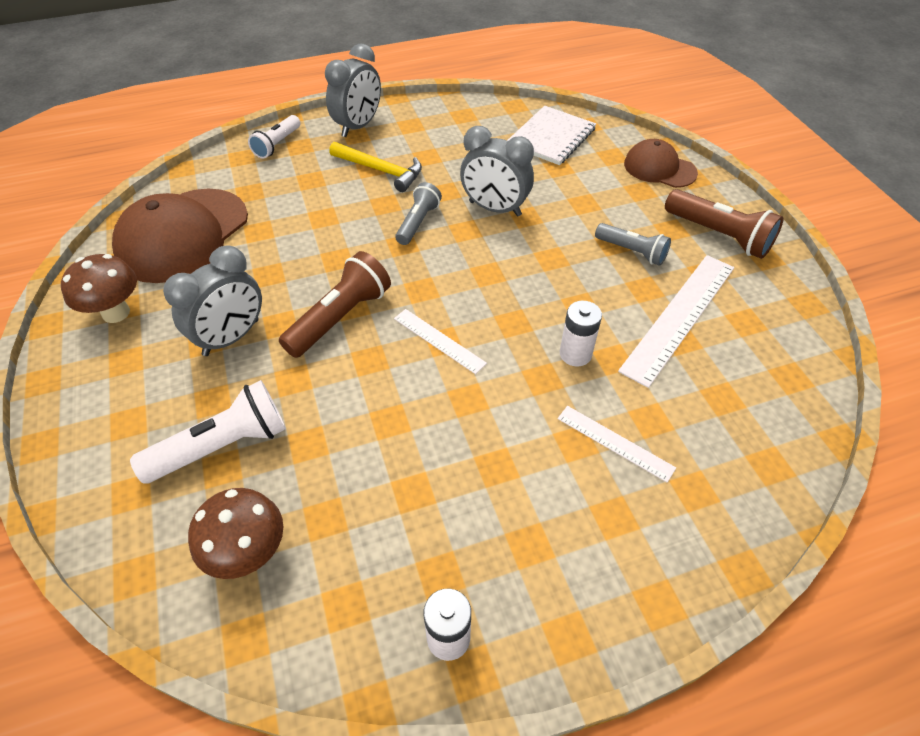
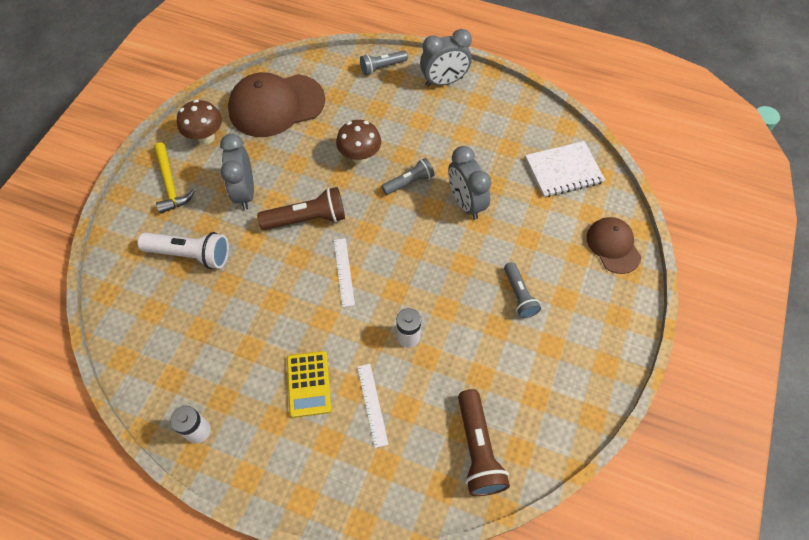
camera: 40 degrees right, 10 degrees up
(231, 337) = (245, 192): grey clock -> grey clock turned 90 degrees clockwise
(249, 553) = (156, 320): brown mushroom -> brown mushroom (360, 157)
(277, 144) = (382, 67): white flashlight -> grey flashlight
(381, 171) = (425, 127): yellow hammer -> yellow hammer (170, 184)
(525, 476) = (308, 384): none -> yellow calculator
(679, 316) = (496, 360): white ruler -> none
(719, 235) = (592, 325): brown flashlight -> brown flashlight (477, 449)

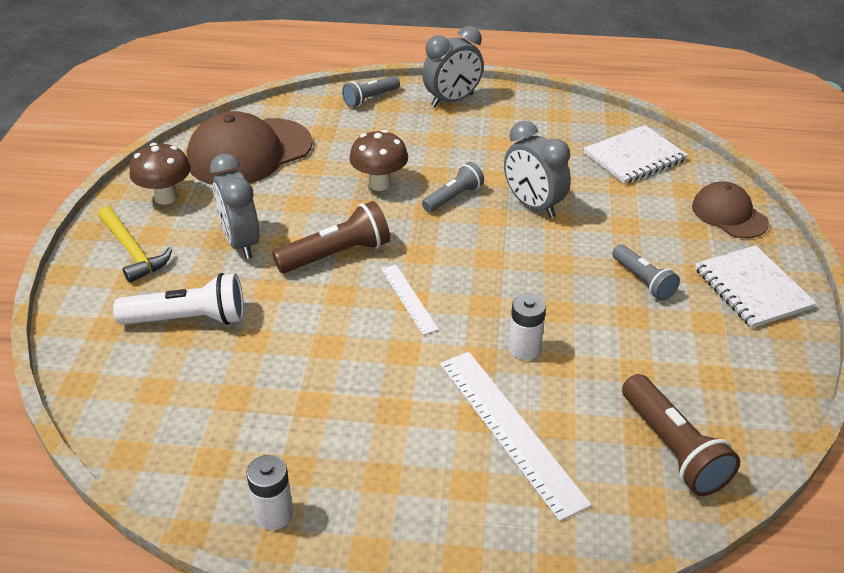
camera: 15 degrees left, 20 degrees down
(308, 384) = (413, 426): yellow calculator -> none
(372, 404) = (510, 430): white ruler -> white ruler, size x1.85
(598, 322) = (752, 288): none -> white notebook

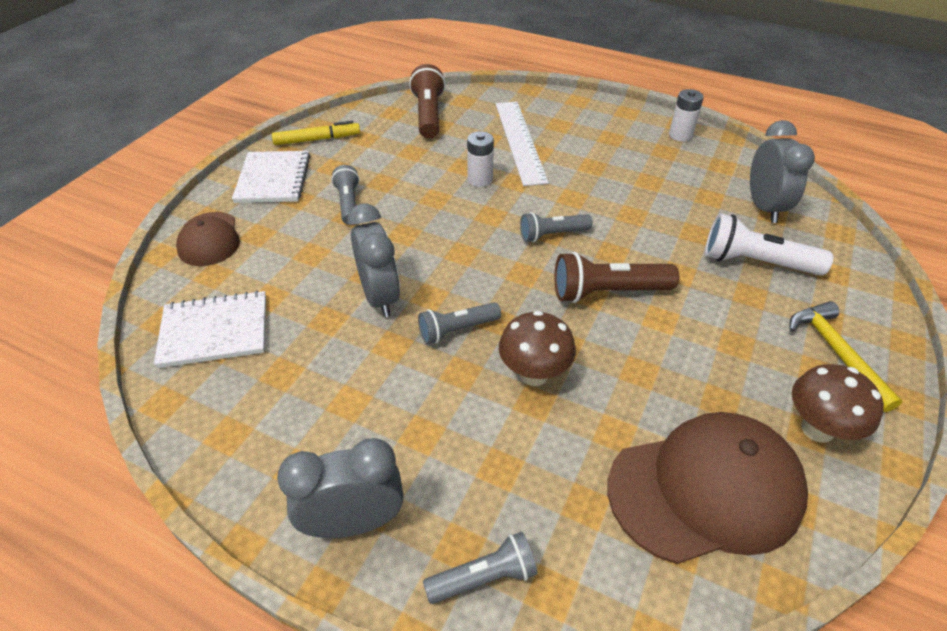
camera: 160 degrees left, 5 degrees up
(241, 242) = (710, 332): grey clock -> grey clock (764, 207)
(409, 298) = (552, 234): white ruler -> grey flashlight
(772, 357) = (317, 139): none -> yellow marker

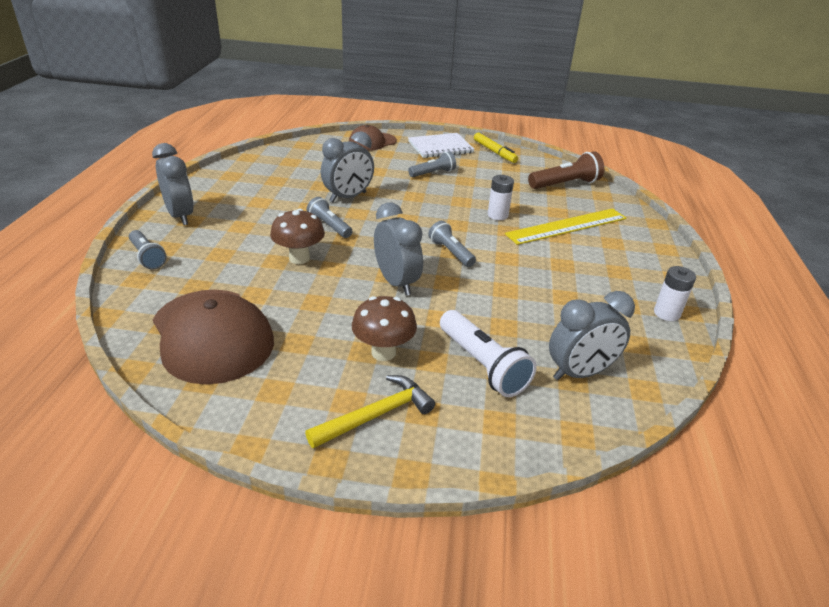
camera: 70 degrees right, 10 degrees down
(214, 331) = (300, 158): white notebook -> none
(519, 141) = (567, 226): white ruler -> yellow ruler
(607, 292) = (396, 282): brown flashlight -> grey clock
(756, 262) = (482, 365): white flashlight -> white flashlight turned 150 degrees clockwise
(817, 429) = (279, 396): brown mushroom -> brown mushroom (383, 352)

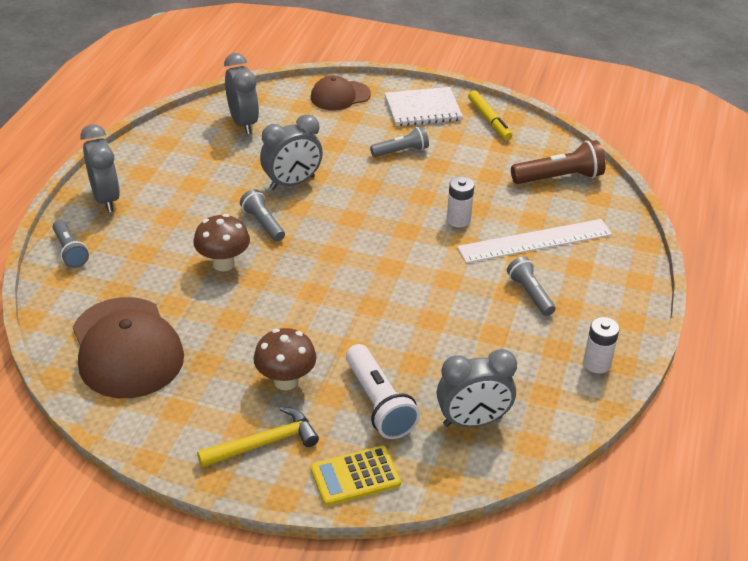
camera: 10 degrees right, 5 degrees up
(396, 282) = (318, 302): grey clock -> grey clock (243, 123)
(451, 252) = (388, 268): grey flashlight -> grey flashlight (530, 294)
(483, 439) = (355, 476): none -> yellow calculator
(567, 226) = (535, 241): yellow ruler -> white ruler

